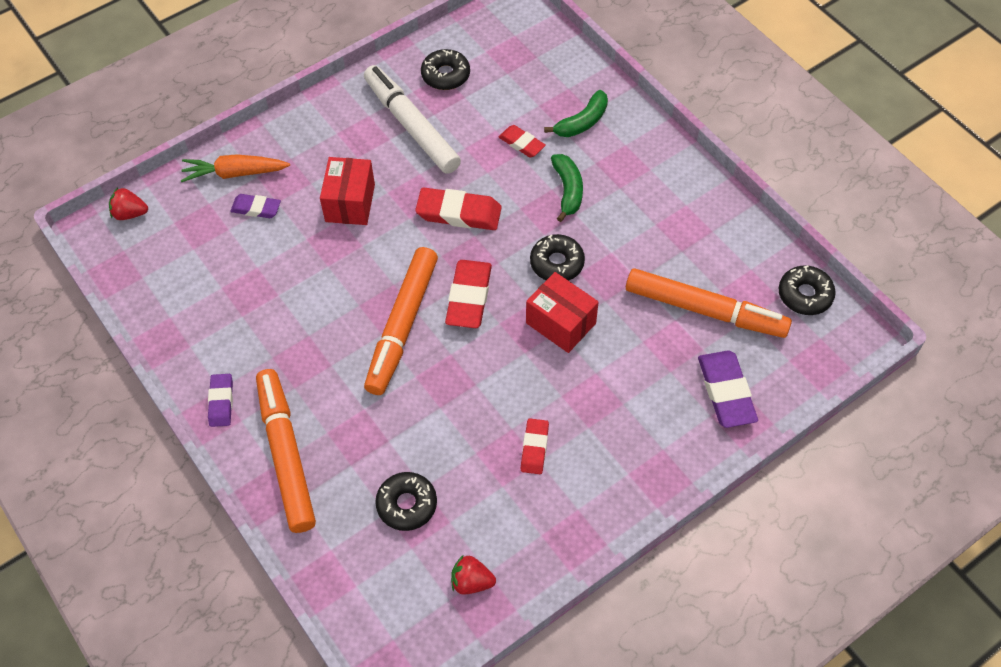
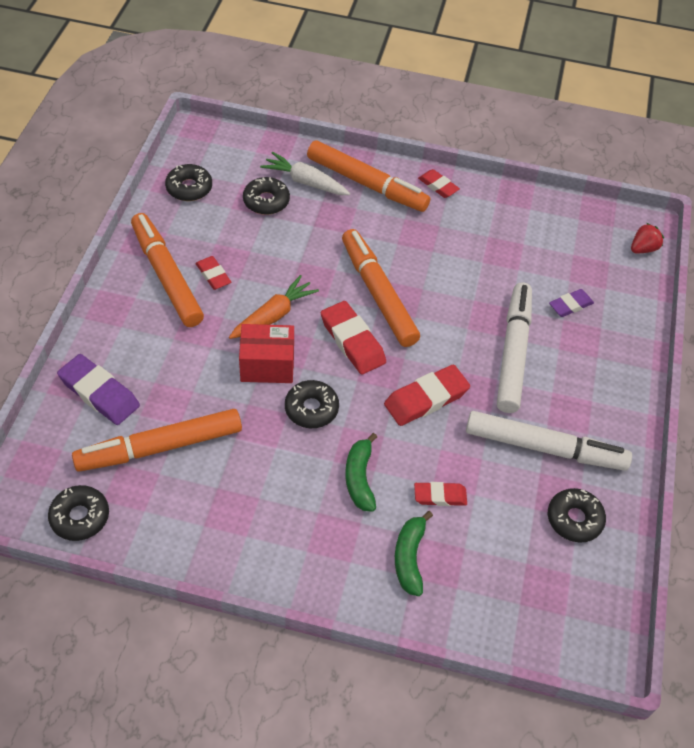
camera: 135 degrees right, 5 degrees down
(221, 402) = (438, 186): purple eraser -> red eraser
(234, 173) = (618, 319): orange carrot -> orange carrot (274, 315)
(344, 502) = (305, 182): none -> white carrot
(350, 203) = (513, 352): red box -> white marker
(471, 582) = (189, 188): red strawberry -> black donut
(568, 190) = (359, 478): green banana -> green banana turned 45 degrees clockwise
(580, 478) = (166, 276): none -> orange marker

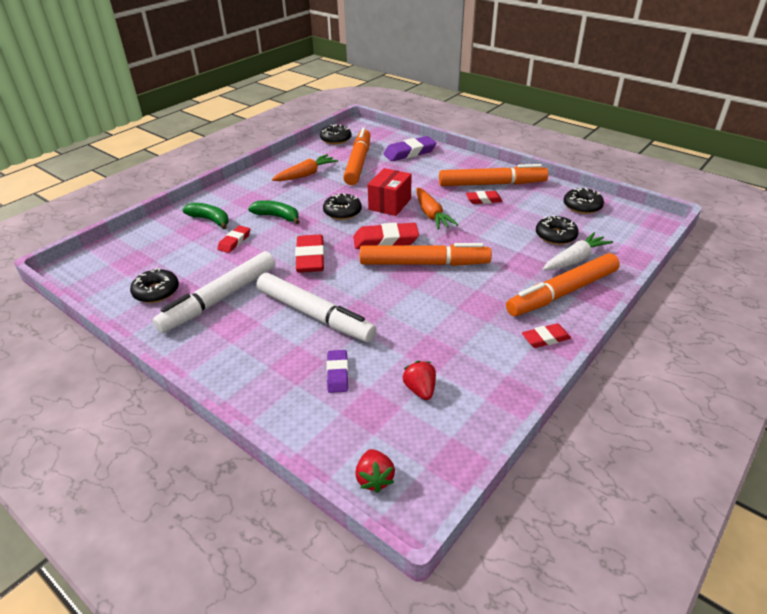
camera: 120 degrees right, 15 degrees down
(226, 501) = (306, 174): none -> orange carrot
(549, 248) = (420, 390): none -> red strawberry

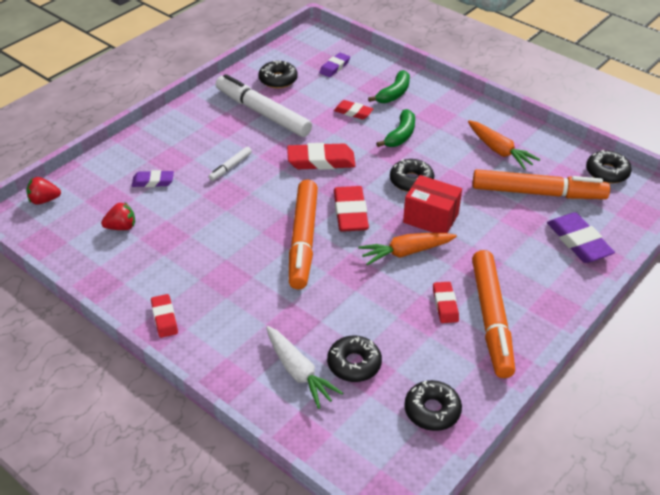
camera: 90 degrees right, 5 degrees up
(148, 254) = (334, 67): none -> purple eraser
(315, 315) = (230, 167): white marker -> white marker, size x0.44
(562, 293) = (235, 346): orange marker -> none

